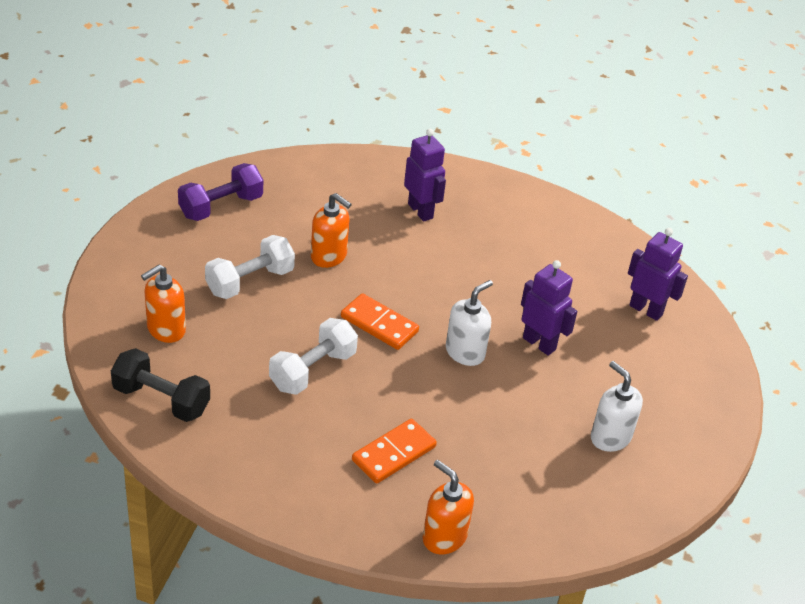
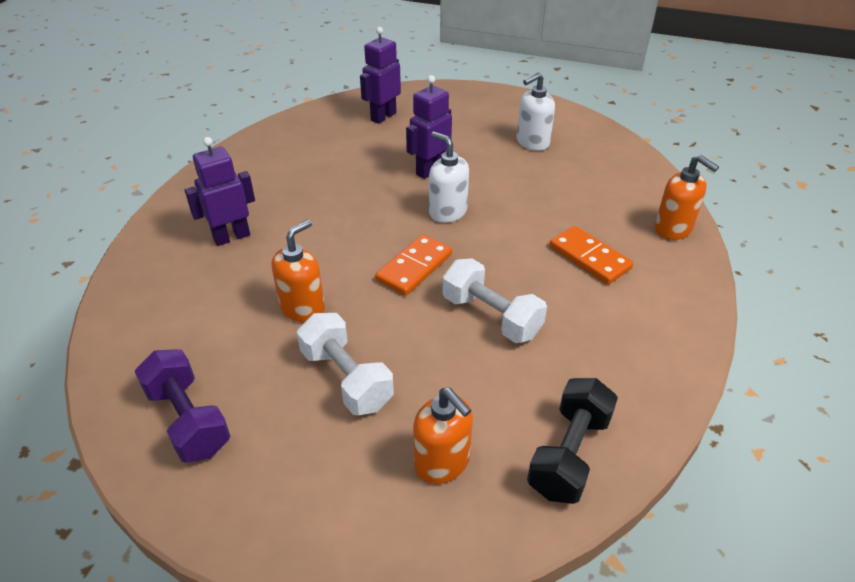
camera: 85 degrees left, 0 degrees up
(444, 537) = (673, 229): orange soap dispenser -> orange soap dispenser turned 90 degrees counterclockwise

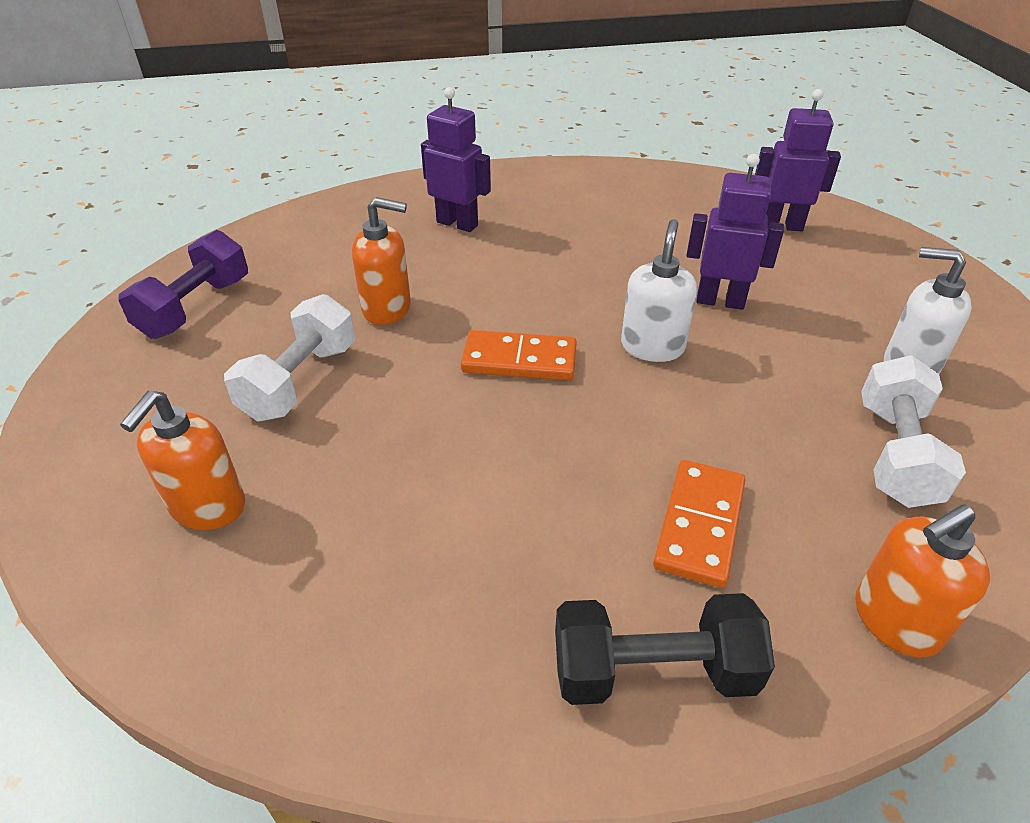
camera: 60 degrees right, 0 degrees up
(491, 316) = (483, 460): white dumbbell -> white dumbbell (895, 454)
(569, 454) = (269, 634): black dumbbell -> black dumbbell (653, 671)
(673, 229) = (895, 621): orange soap dispenser -> orange soap dispenser turned 45 degrees clockwise

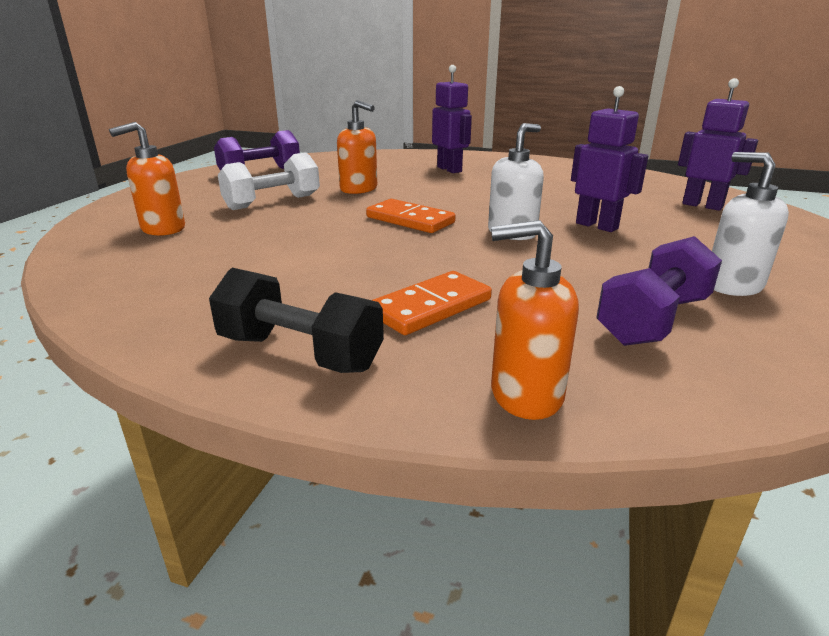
camera: 30 degrees right, 15 degrees down
(895, 454) = (653, 320): white dumbbell -> purple dumbbell

